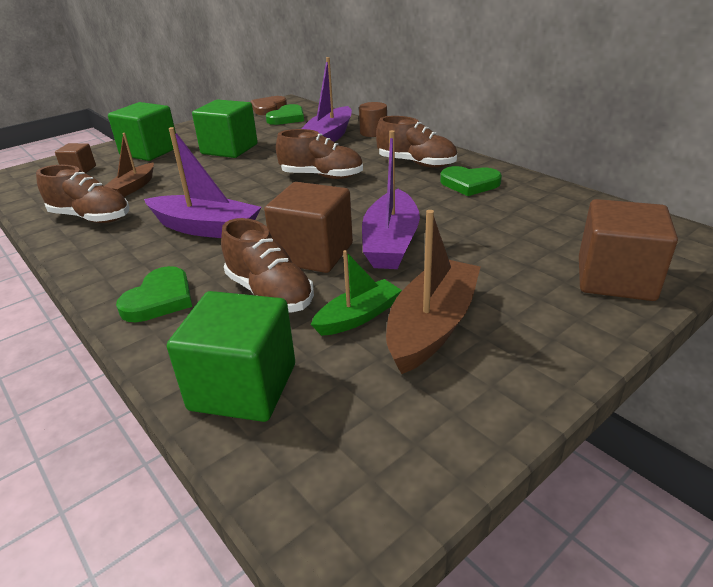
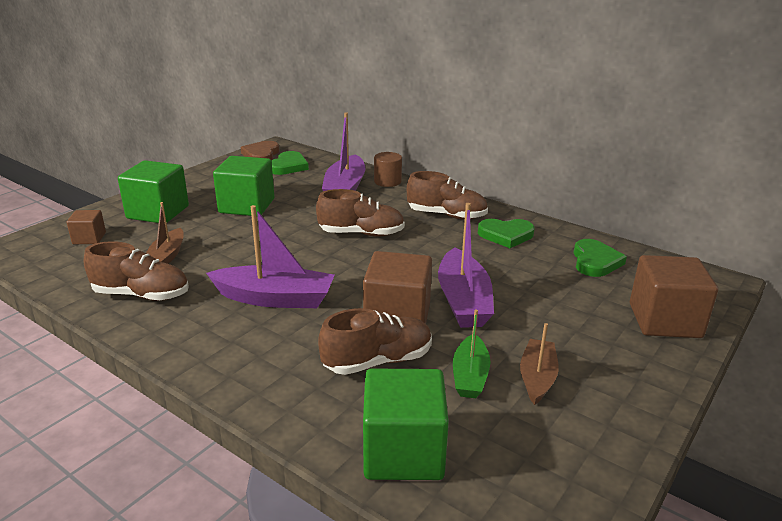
camera: 15 degrees left, 5 degrees down
(160, 299) = (273, 377): green heart -> green heart (595, 261)
(269, 293) = (377, 361): brown shoe -> brown shoe turned 60 degrees counterclockwise
(358, 316) = (470, 376): green boat -> green boat turned 150 degrees clockwise
(432, 326) = (537, 378): brown boat -> brown boat, size x0.61

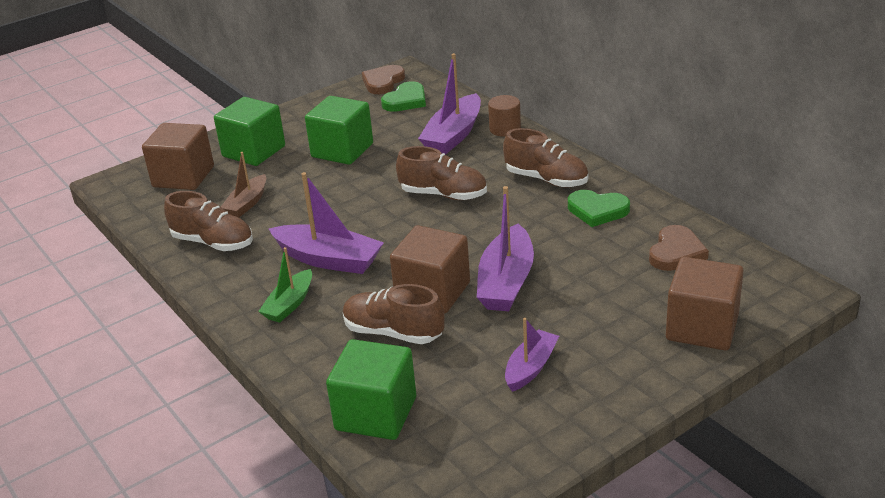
camera: 20 degrees right, 5 degrees up
(89, 238) = (183, 177): brown cube -> brown cube, size x1.89
(377, 361) = (393, 333): brown shoe -> brown shoe turned 150 degrees counterclockwise
(470, 376) = (469, 357): green boat -> green boat (289, 304)
(537, 378) = (530, 367): brown boat -> purple boat
(595, 261) = (676, 252): green heart -> brown heart

